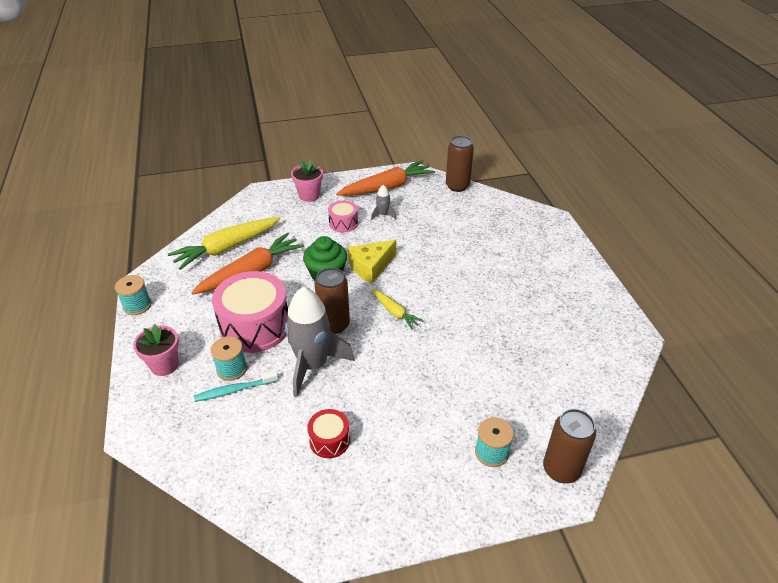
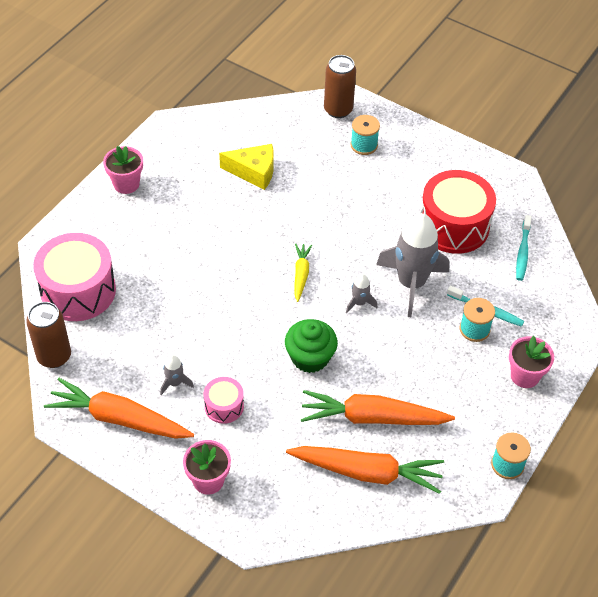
camera: 135 degrees left, 10 degrees up
(227, 248) = (367, 472): yellow carrot -> orange carrot
(245, 466) = (523, 252): none -> turquoise toothbrush
(255, 326) = (422, 354): pink drum -> pink drum (78, 291)
(329, 440) = (453, 226): red drum -> red drum, size x2.03
(334, 325) = (359, 303): brown can -> grey rocket
(371, 267) = (264, 332): yellow cheese -> yellow cheese (253, 172)
(581, 279) = (126, 184): none -> pink flower pot

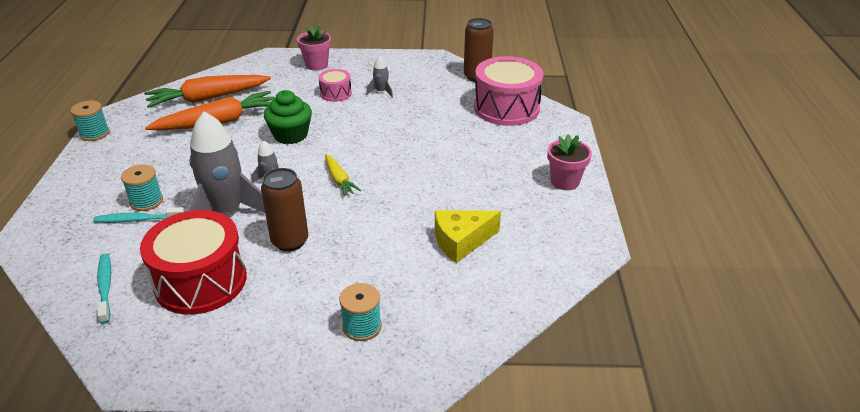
camera: 150 degrees right, 15 degrees down
(119, 419) = (400, 68): orange carrot -> none
(338, 110) = (429, 359): brown can -> brown can (290, 241)
(524, 376) = (87, 187): pink flower pot -> none

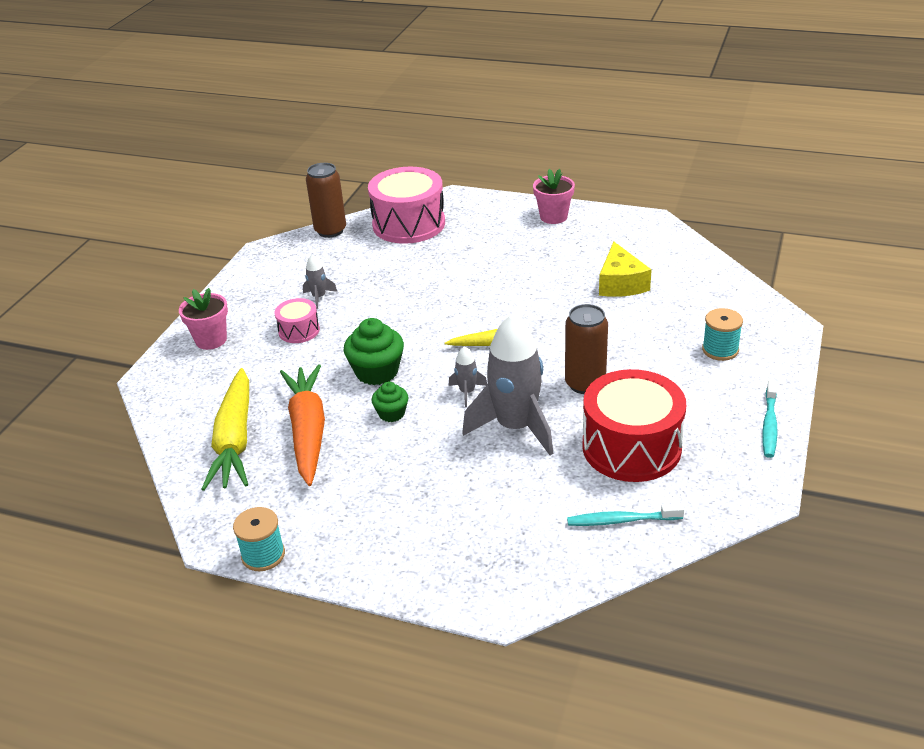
camera: 70 degrees left, 0 degrees up
(138, 220) = (502, 499): turquoise toothbrush -> turquoise toothbrush (769, 424)
(146, 201) = (465, 493): turquoise spool -> none
(208, 98) = (235, 440): orange carrot -> yellow carrot
(240, 151) = (391, 413): none -> green cupcake

